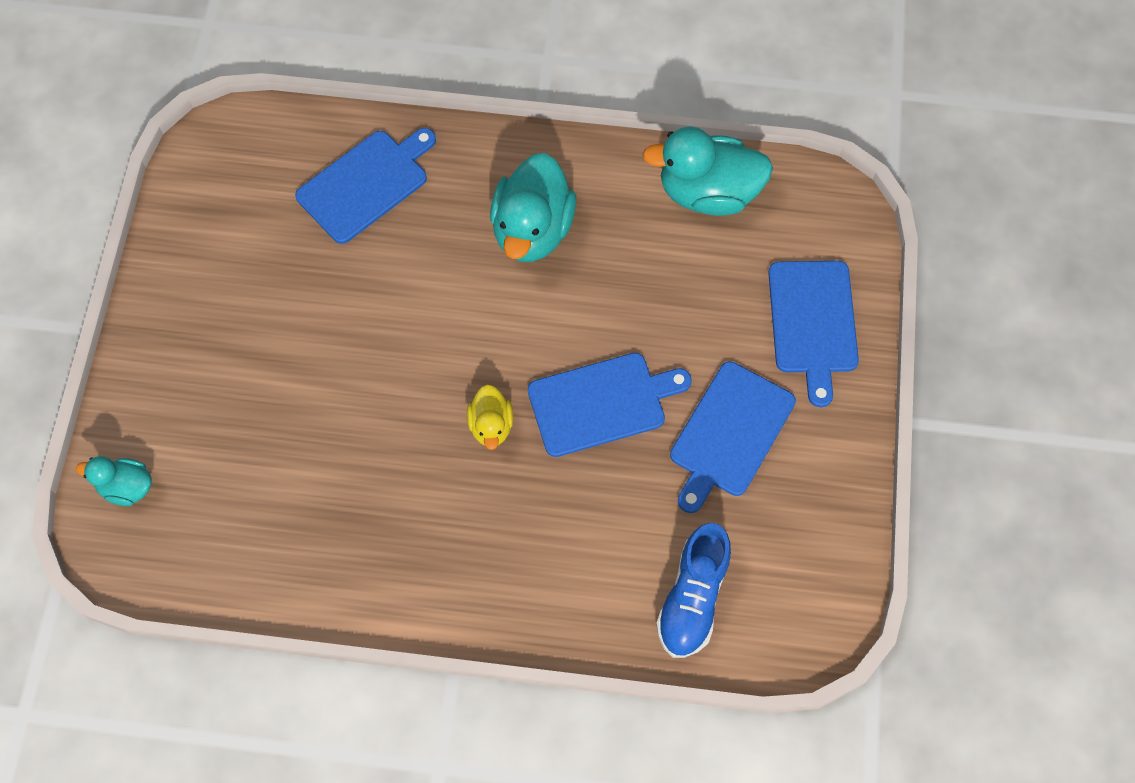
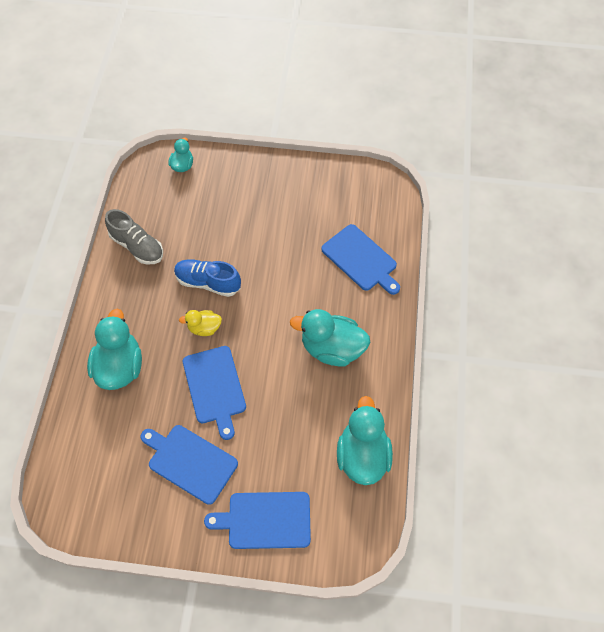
camera: 90 degrees right, 5 degrees down
(313, 556) = (137, 246): none -> grey shoe
(564, 561) = (120, 366): none -> turquoise duck
(693, 598) = (89, 436): blue shoe -> blue shoe (208, 282)

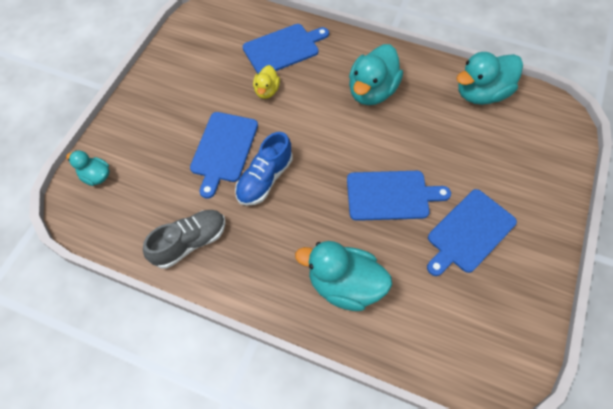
camera: 75 degrees left, 0 degrees up
(204, 328) = (319, 192): yellow duck -> yellow duck (266, 91)
(265, 520) = (535, 179): blue cutting board -> blue cutting board (223, 149)
(362, 455) = (481, 93): turquoise duck -> turquoise duck turned 45 degrees counterclockwise

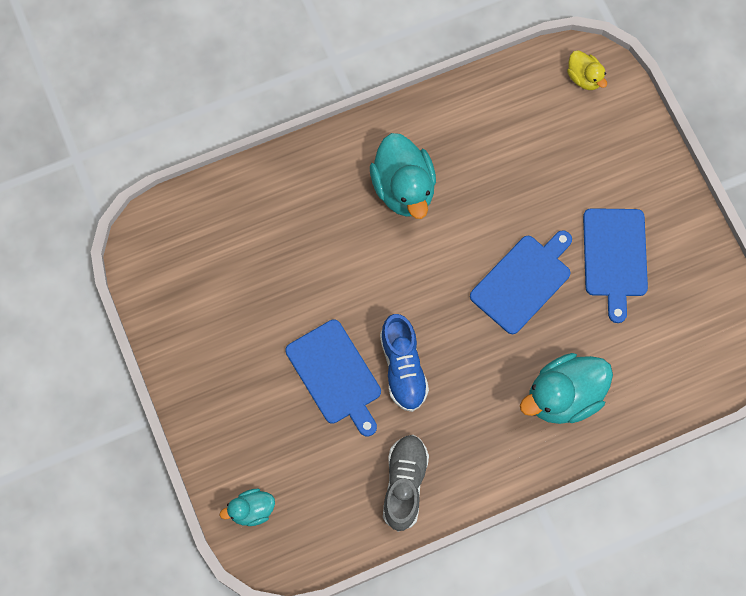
camera: 45 degrees left, 10 degrees up
(266, 91) = (307, 278): yellow duck -> yellow duck (584, 78)
(283, 48) = (270, 216): blue cutting board -> none
(481, 93) = (502, 101): turquoise duck -> none

